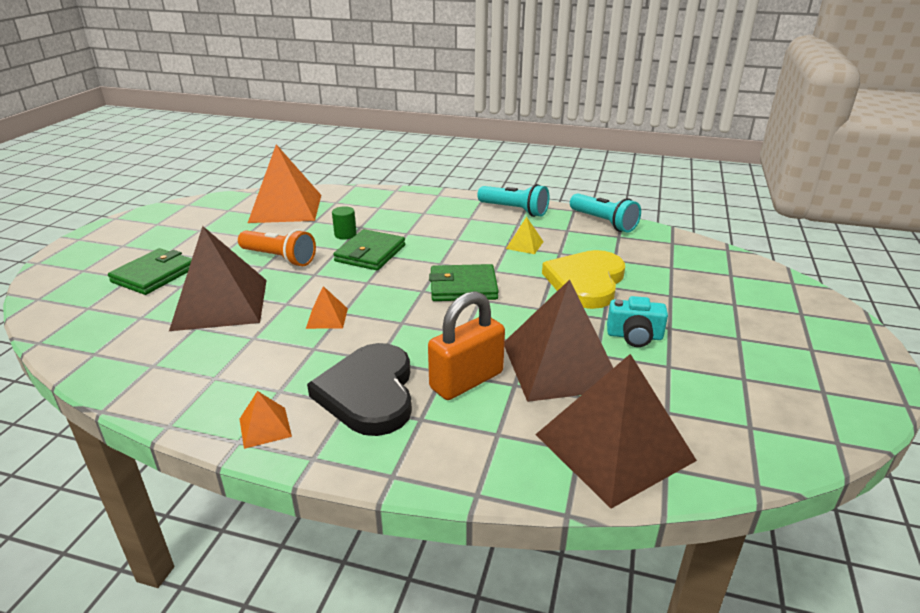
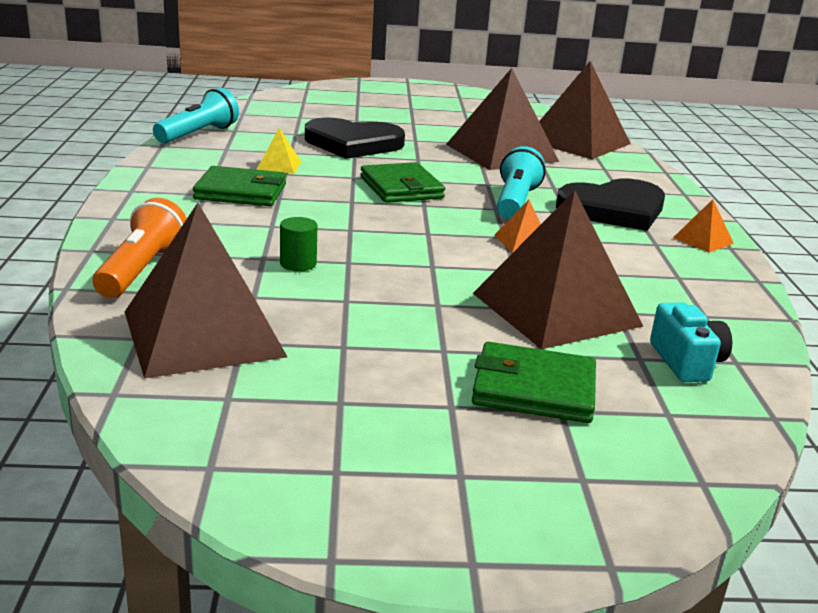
camera: 110 degrees left, 5 degrees down
(279, 258) = (405, 297): orange flashlight -> orange flashlight (142, 270)
(286, 208) = (203, 333): orange pyramid -> brown pyramid
(370, 253) = (350, 240): green wallet -> green wallet (241, 192)
(466, 380) = (556, 179): orange padlock -> none
(514, 210) = (170, 172): turquoise flashlight -> turquoise flashlight (515, 202)
(586, 282) = (353, 143): yellow heart -> black heart
(634, 336) = (436, 132): turquoise camera -> turquoise camera (686, 362)

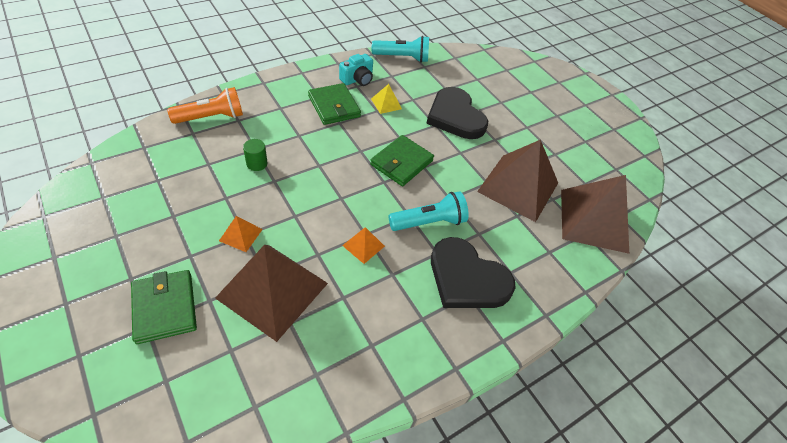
camera: 55 degrees right, 25 degrees up
(203, 333) = (159, 164): brown pyramid -> none
(686, 362) = (238, 377): turquoise camera -> turquoise camera (357, 79)
(703, 240) = (454, 347): orange pyramid -> orange pyramid (240, 235)

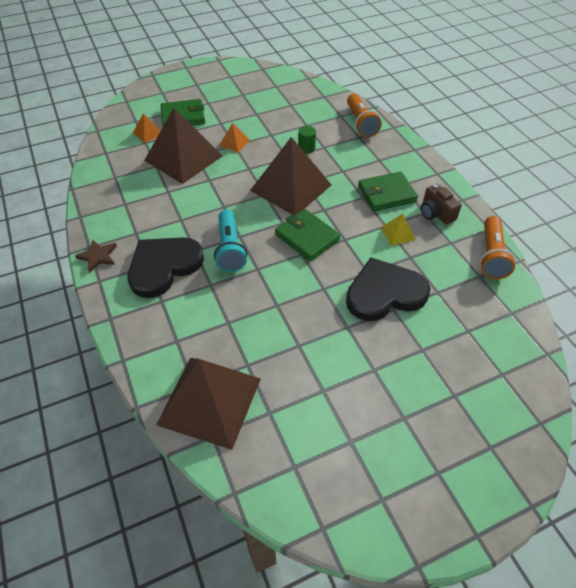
camera: 105 degrees right, 0 degrees up
(357, 79) = (436, 213): turquoise camera -> brown camera
(363, 245) = (212, 204): orange pyramid -> orange pyramid (148, 133)
(402, 58) = (491, 256): turquoise flashlight -> orange flashlight
(469, 352) = (98, 256): none -> brown star
(518, 187) = (268, 333): brown pyramid -> brown pyramid (291, 187)

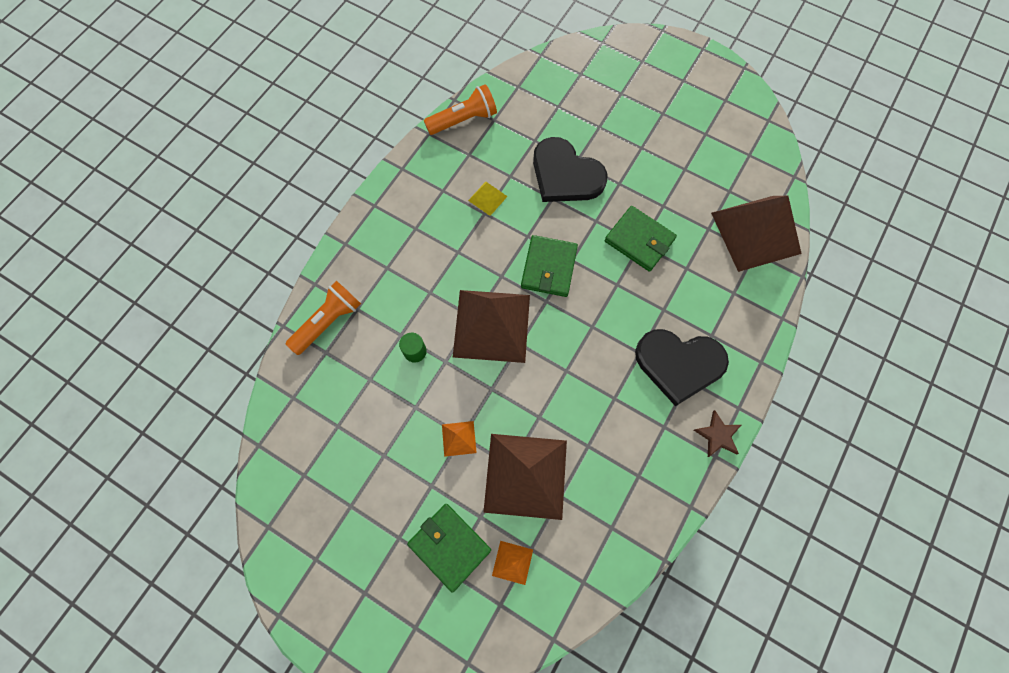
camera: 125 degrees left, 20 degrees up
(230, 249) = (614, 323): turquoise flashlight -> none
(386, 194) = (438, 233): green wallet -> green wallet (639, 240)
(436, 213) = (437, 181): brown camera -> none

